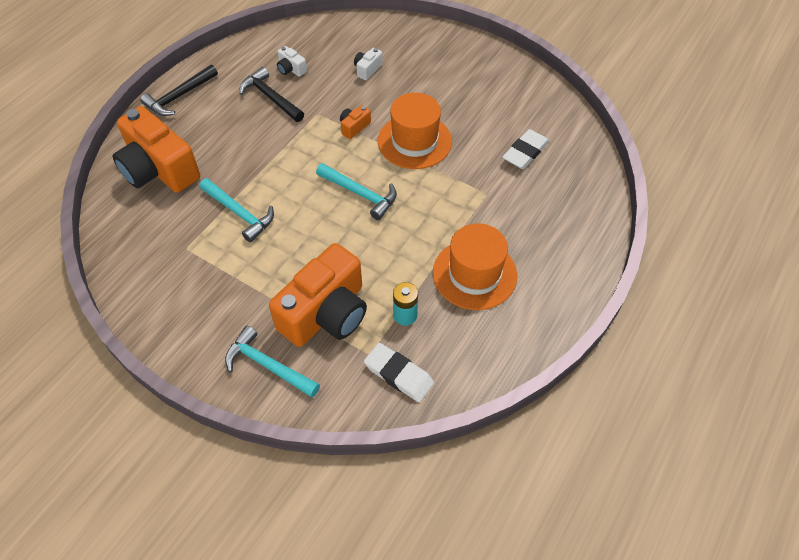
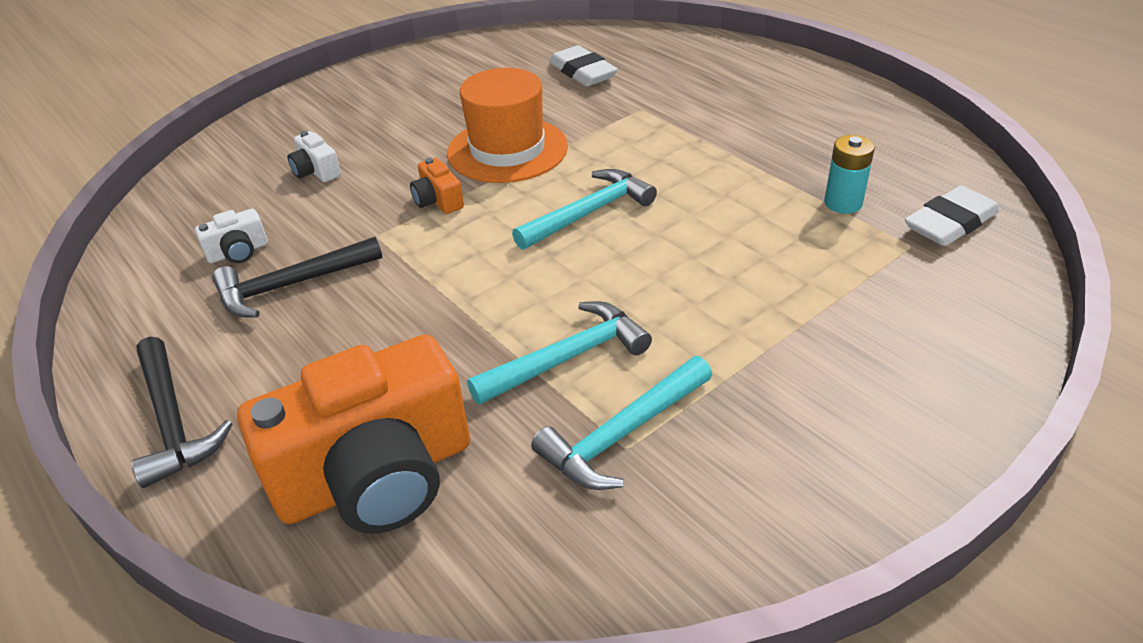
camera: 70 degrees left, 15 degrees down
(268, 365) = (932, 357): turquoise hammer -> turquoise hammer (622, 434)
(326, 313) = (828, 278): orange camera -> none
(474, 274) = (780, 138): orange hat -> none

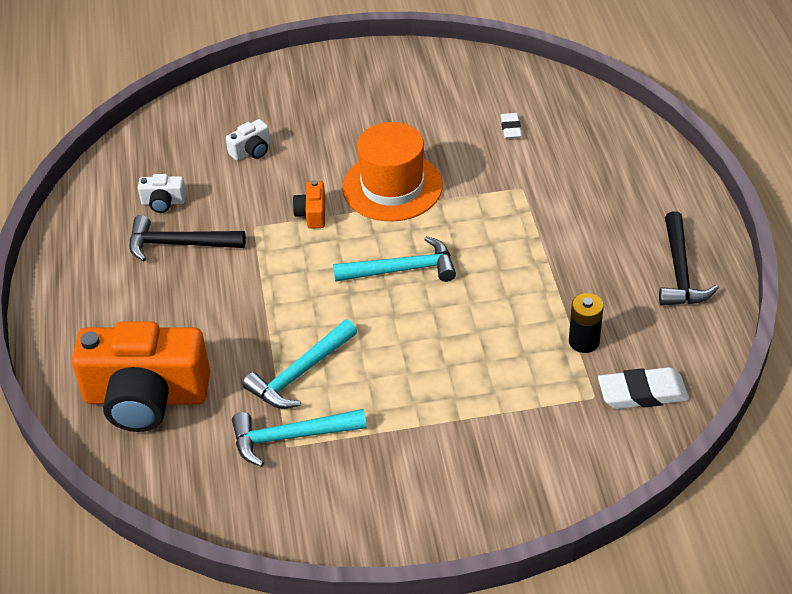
camera: 30 degrees right, 5 degrees up
(173, 421) = (65, 312): black hammer -> black hammer (680, 271)
(316, 171) = (251, 150): white camera -> white camera turned 120 degrees counterclockwise
(567, 358) = (300, 374): turquoise hammer -> turquoise hammer turned 135 degrees clockwise
(582, 72) = (510, 128): white eraser -> white eraser, size x0.57
(843, 203) = (584, 341): turquoise battery -> black battery

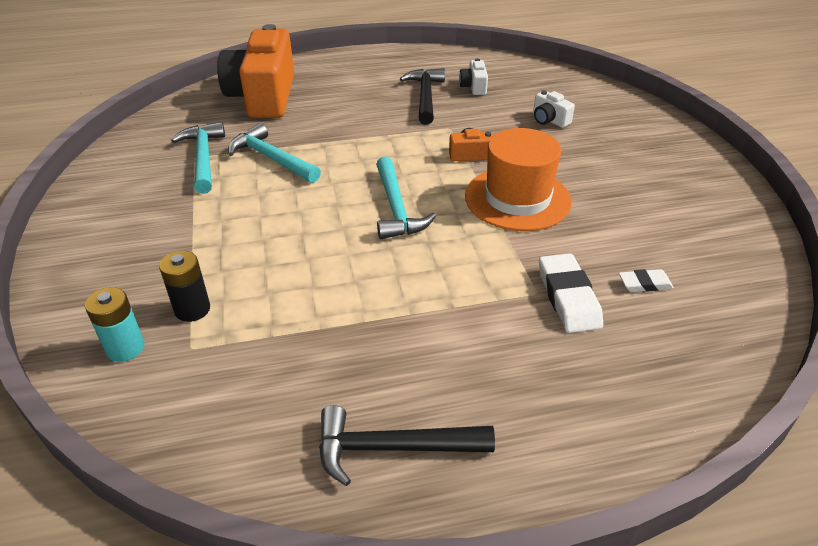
camera: 85 degrees right, 5 degrees down
(584, 341) = (277, 341): black battery -> black battery (192, 309)
(597, 442) = (125, 348): none -> turquoise battery
(642, 393) = (184, 392): white eraser -> white eraser (568, 297)

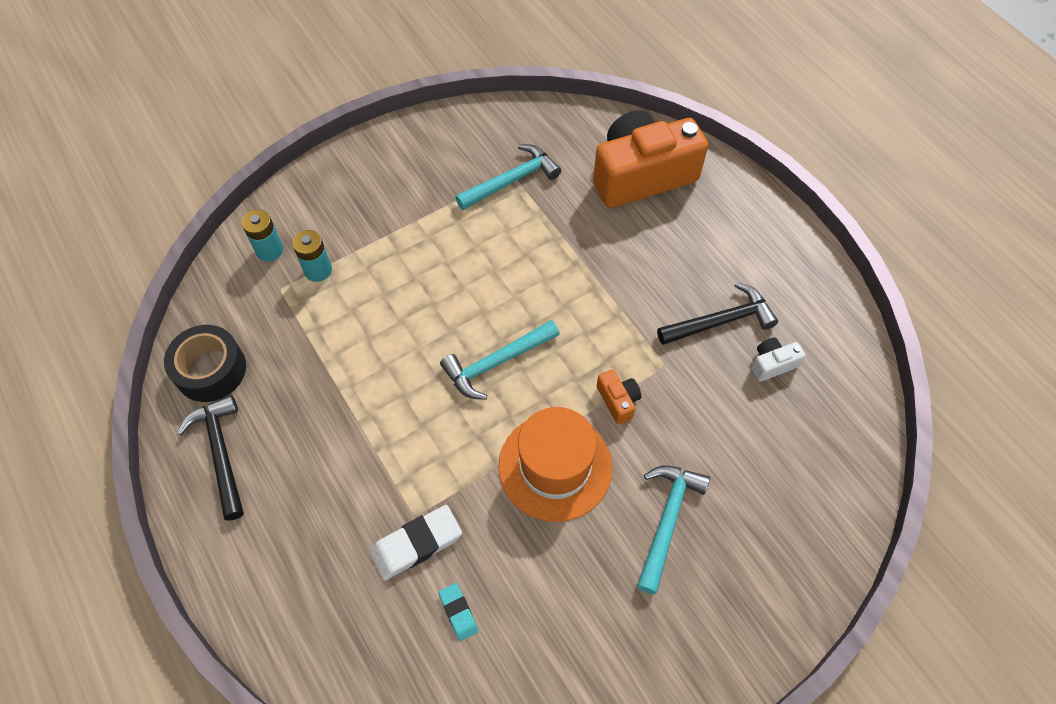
camera: 70 degrees right, 20 degrees up
(192, 309) = (318, 270): black battery -> turquoise battery
(262, 440) = (210, 370): none -> black tape
(271, 159) = (533, 232): turquoise hammer -> turquoise hammer (667, 520)
(549, 120) = (733, 466): white camera -> none
(644, 284) = (458, 612): white eraser -> turquoise eraser

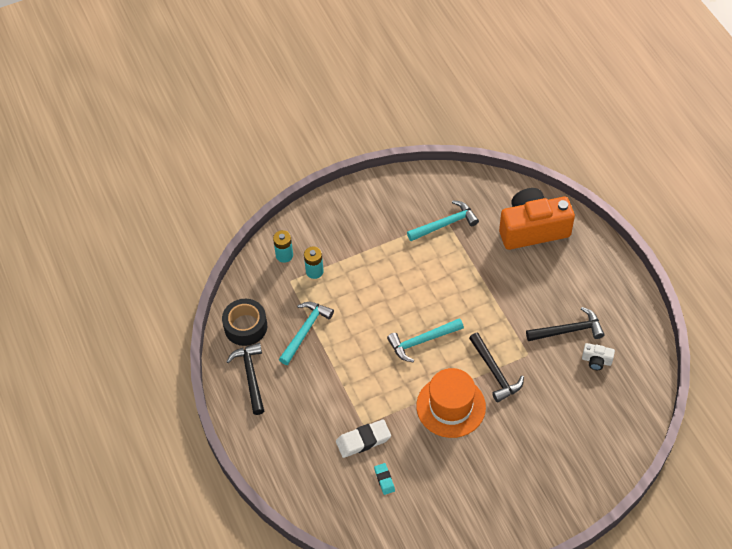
camera: 10 degrees right, 5 degrees down
(618, 401) = (495, 372): orange camera -> black hammer
(667, 520) = (514, 444): turquoise hammer -> turquoise hammer (305, 331)
(772, 364) = (596, 361): white camera -> white camera turned 150 degrees counterclockwise

